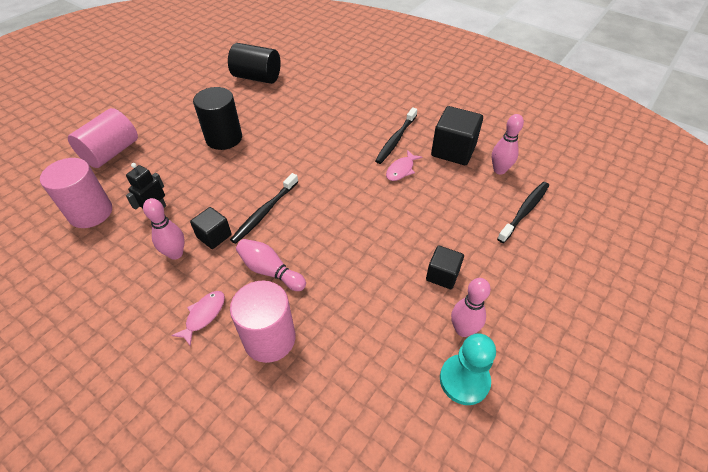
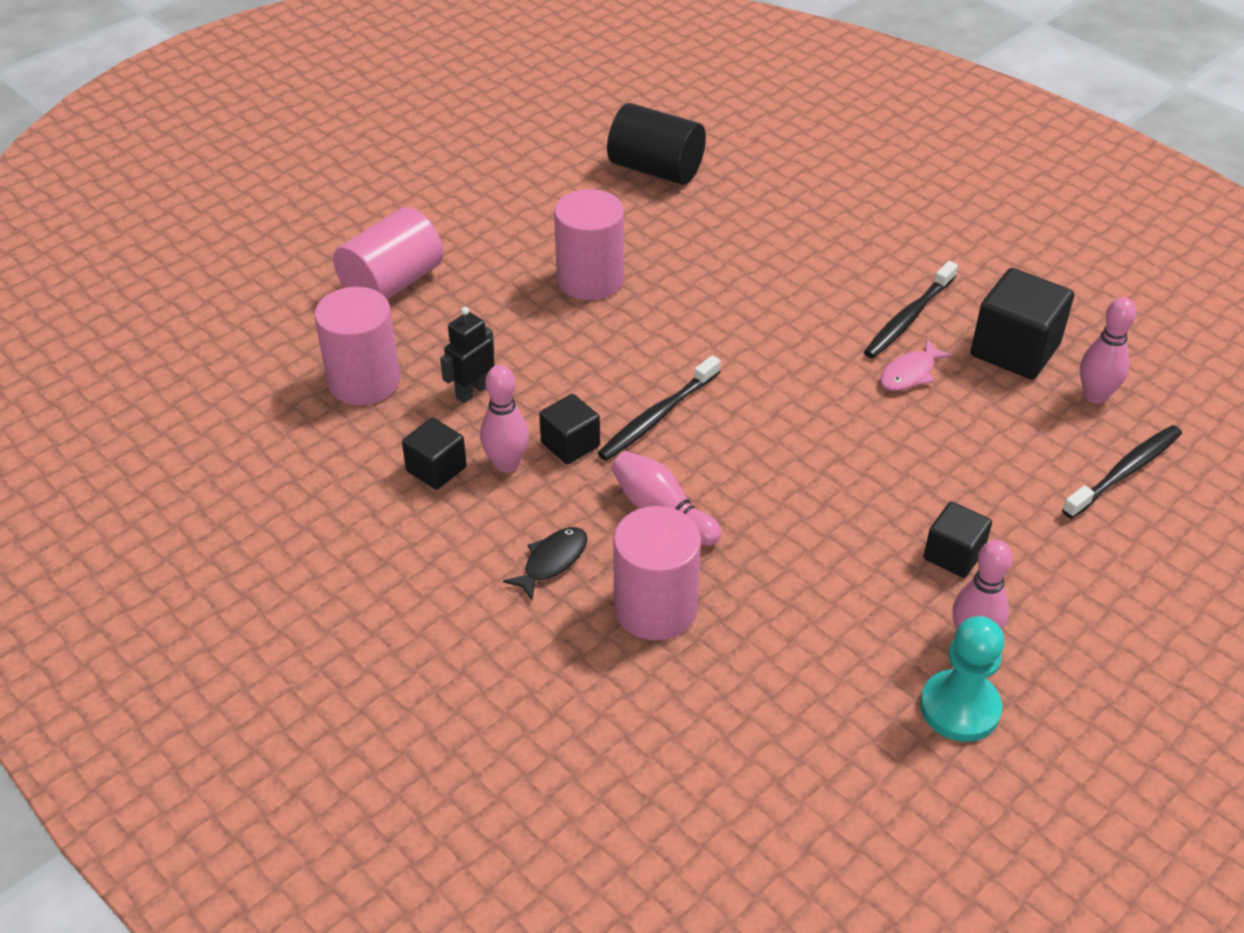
camera: 10 degrees right, 5 degrees down
(132, 263) = (436, 469): none -> black cube
(204, 315) = (552, 561): pink fish -> black fish
(224, 138) = (590, 280): black cylinder -> pink cylinder

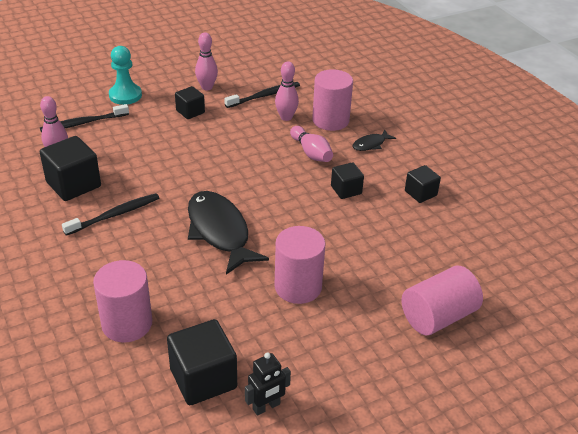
camera: 165 degrees left, 5 degrees down
(364, 381) = (459, 249): pink cylinder -> pink cylinder (127, 323)
(472, 391) = (394, 229): black robot -> black robot (266, 407)
(506, 464) = (382, 188): pink bowling pin -> pink bowling pin (286, 117)
(656, 169) = (203, 379): black cylinder -> black cube
(657, 417) = (293, 193): black toothbrush -> black toothbrush (264, 96)
(739, 328) = (219, 231): none -> black fish
(910, 374) = (142, 185): pink fish -> none
(960, 708) = (228, 72): turquoise pawn -> turquoise pawn (125, 95)

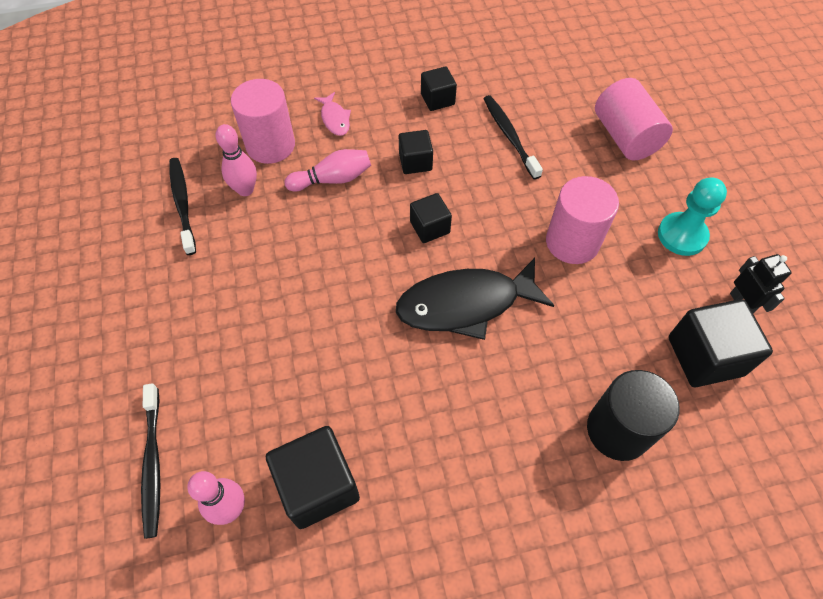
camera: 75 degrees left, 20 degrees up
(115, 215) = (405, 429): black toothbrush -> black toothbrush (509, 136)
(125, 95) = (97, 390): turquoise pawn -> turquoise pawn (682, 235)
(127, 323) = (618, 430): pink cylinder -> black cylinder
(190, 112) = (184, 302): black cube -> black cube (430, 227)
(207, 87) = (127, 271): pink bowling pin -> none
(370, 144) = (335, 119): black fish -> pink fish

